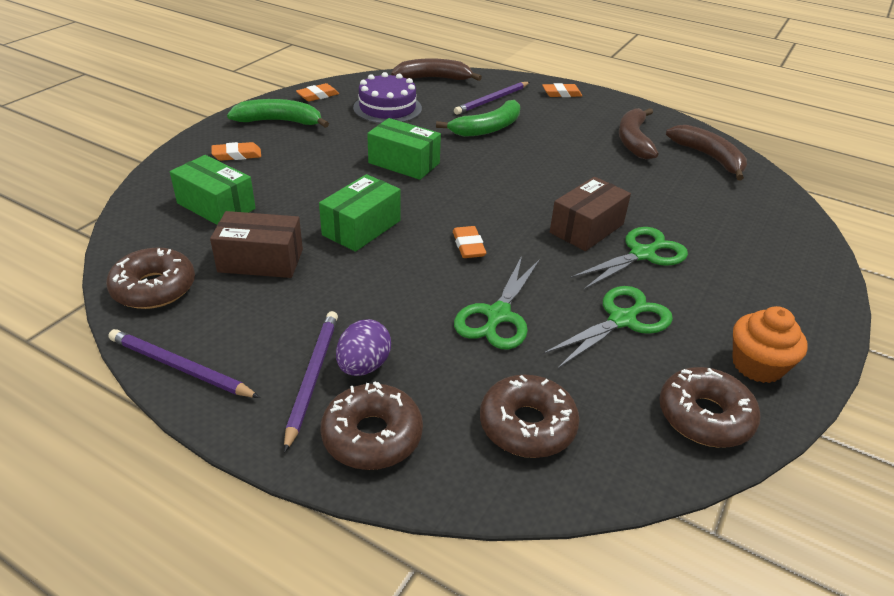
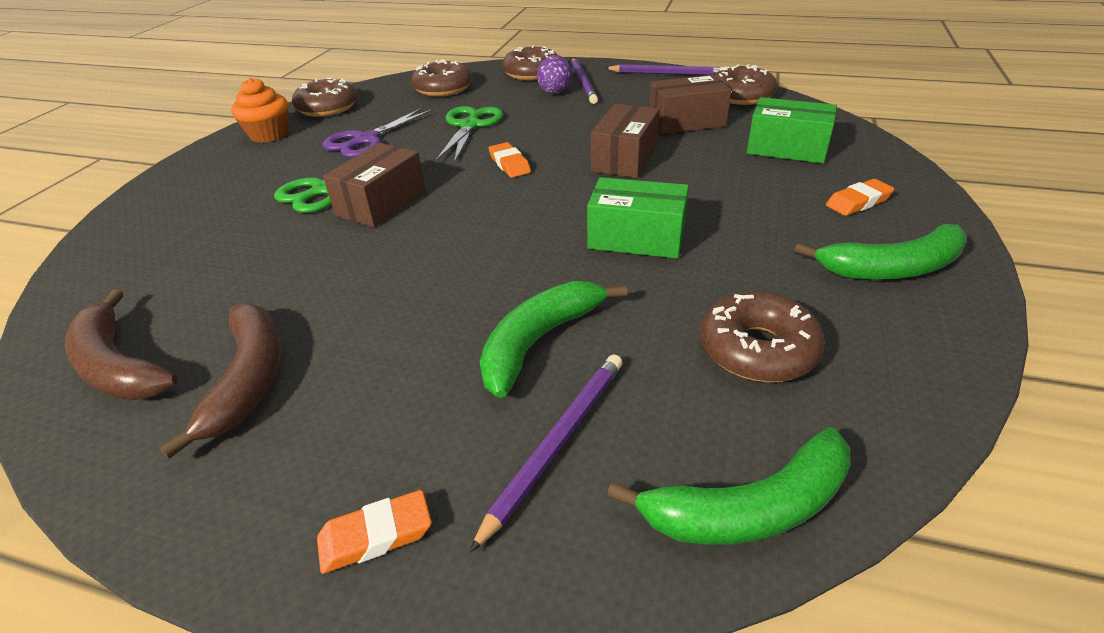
camera: 170 degrees right, 0 degrees up
(318, 96) = (923, 351): orange eraser -> none
(361, 228) = (624, 158): green box -> brown box
(387, 108) = (757, 349): purple cake -> brown donut
(432, 78) = (750, 508): brown banana -> green banana
(622, 320) = (367, 140): green scissors -> purple scissors

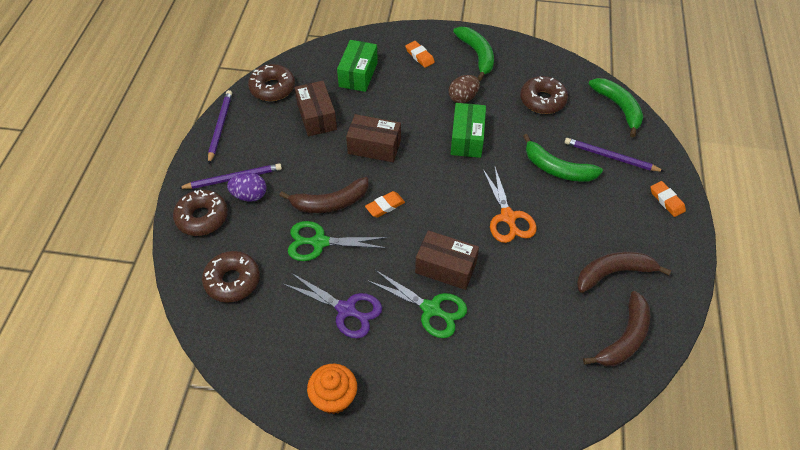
camera: 100 degrees left, 15 degrees up
(327, 107) = (272, 369): brown donut -> none
(443, 265) = (508, 217): none -> orange scissors
(528, 131) = (330, 203): none -> brown banana
(747, 241) = (463, 98): none -> brown egg

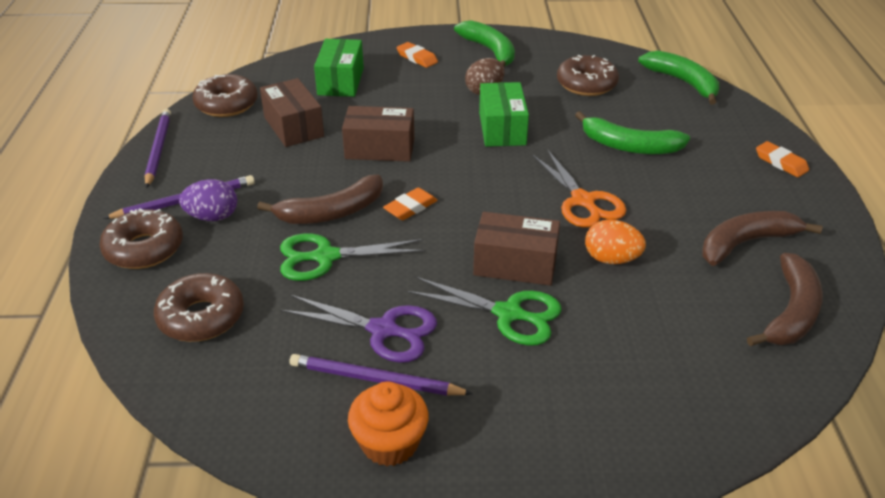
camera: 10 degrees left, 15 degrees down
(513, 273) = (611, 259): none -> orange egg
(610, 157) = (692, 128): purple pencil -> purple pencil (375, 380)

